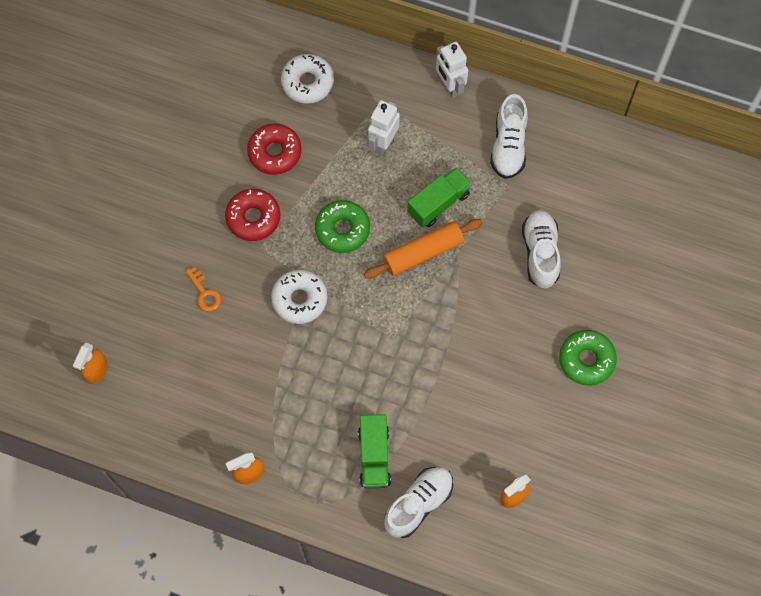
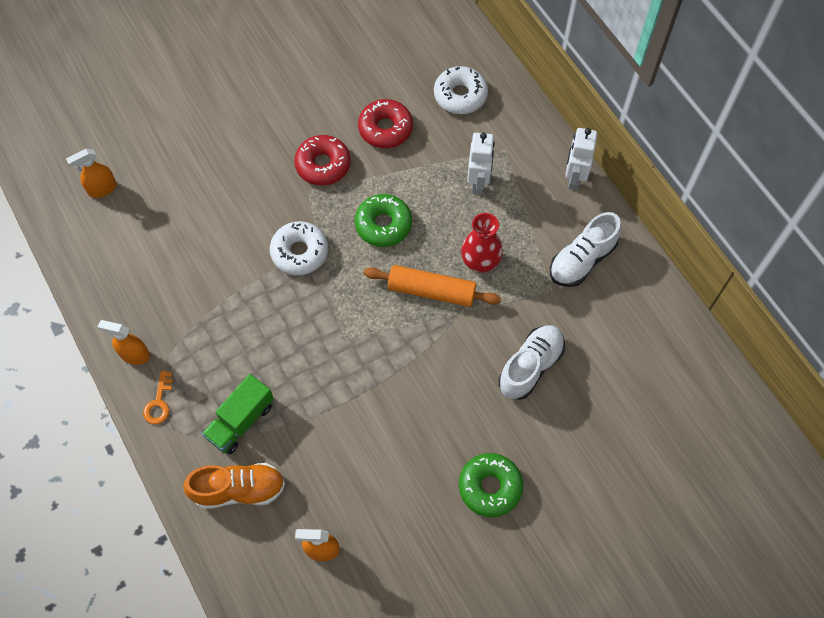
camera: 40 degrees right, 5 degrees down
(205, 293) = (233, 193): orange key -> orange key (159, 402)
(383, 142) = (478, 182): white robot -> white robot turned 120 degrees clockwise
(418, 504) = (239, 490): white shoe -> orange shoe
(438, 203) = (480, 262): green truck -> red vase

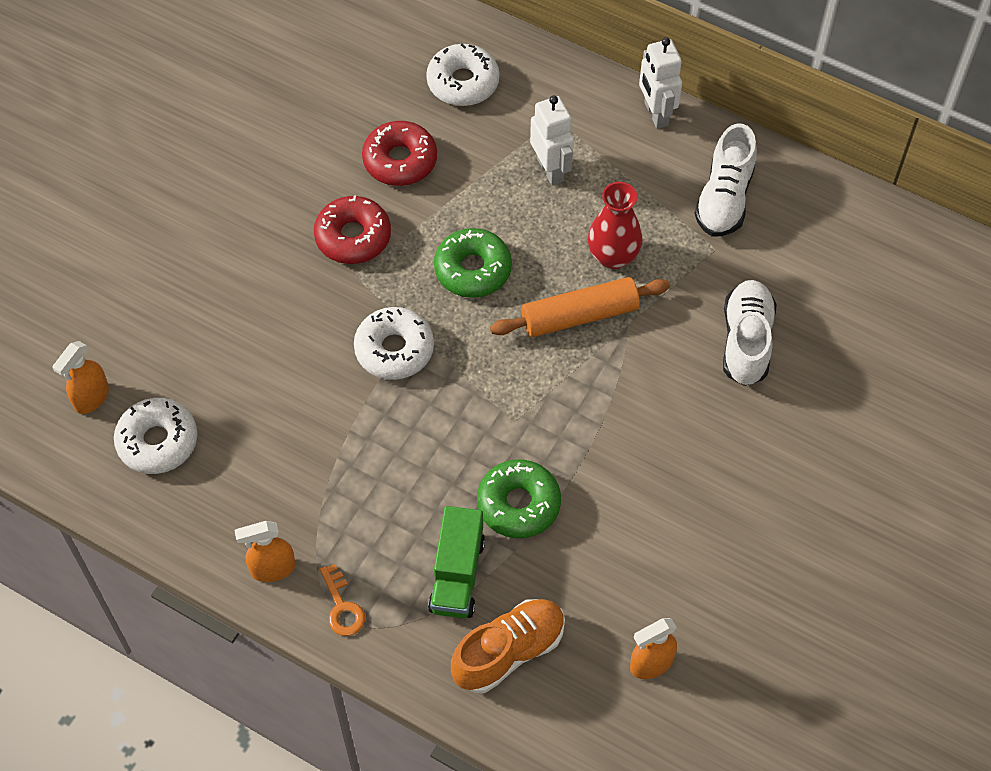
camera: 30 degrees left, 5 degrees down
(121, 237) = (158, 441): none -> white donut
(490, 487) = (790, 493): green donut -> green donut (518, 504)

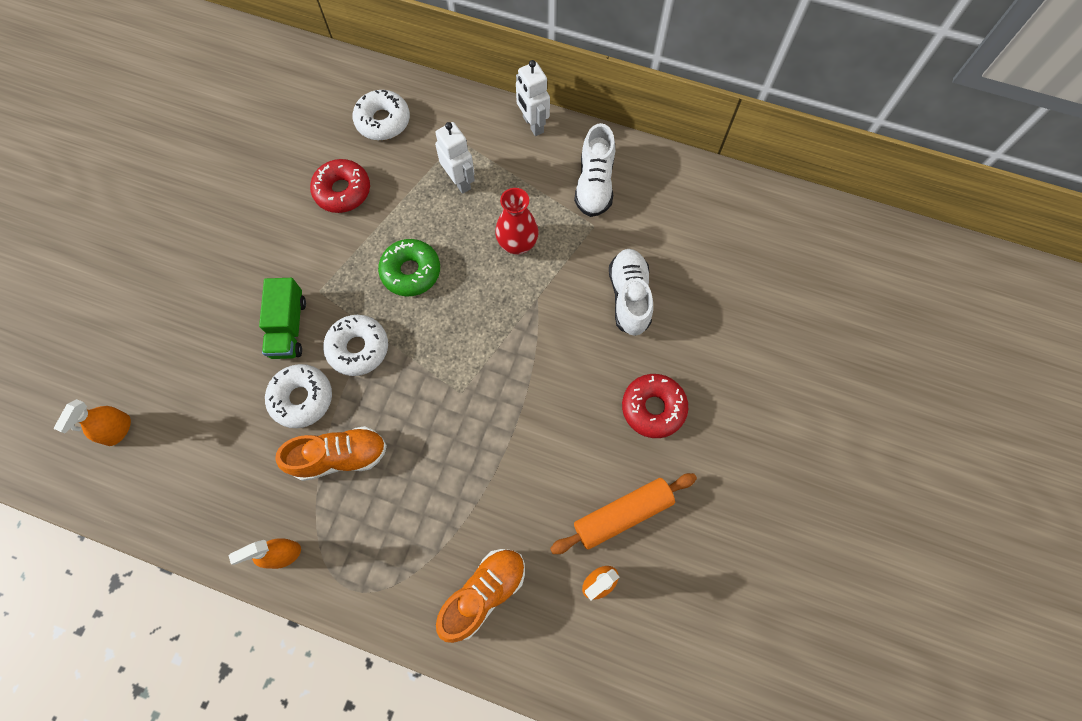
camera: 10 degrees left, 10 degrees up
(158, 441) = (176, 459): white donut -> white donut (302, 398)
(342, 607) = (344, 578): orange key -> none
(353, 237) = (314, 259): red donut -> red donut (653, 408)
(355, 470) = (340, 457): none -> orange shoe
(457, 574) = (433, 533): green truck -> green truck (288, 327)
(518, 504) = (474, 463): green donut -> none
(579, 316) = (499, 297): orange rolling pin -> orange rolling pin (622, 515)

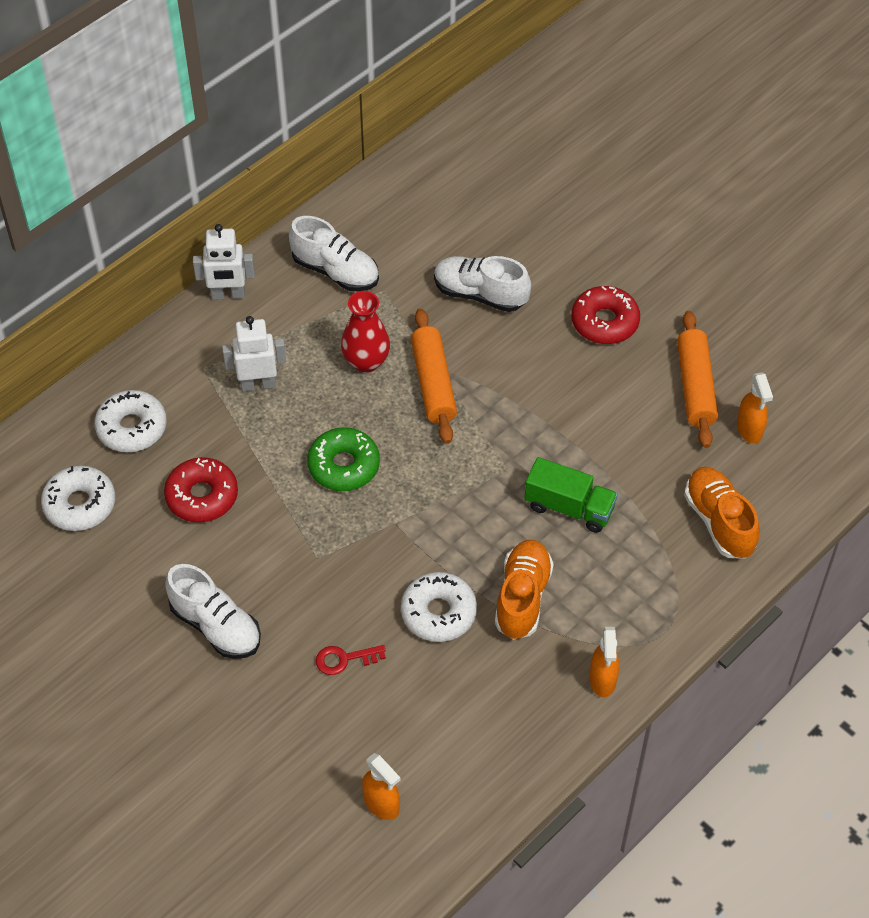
camera: 65 degrees left, 15 degrees down
(234, 251) = (216, 626): none -> white shoe
(236, 349) = (344, 659): none -> red key
(288, 327) = (346, 600): green truck -> green truck (569, 507)
(358, 348) = (408, 543): white donut -> white donut (80, 504)
(520, 301) = (433, 383): none -> orange rolling pin

